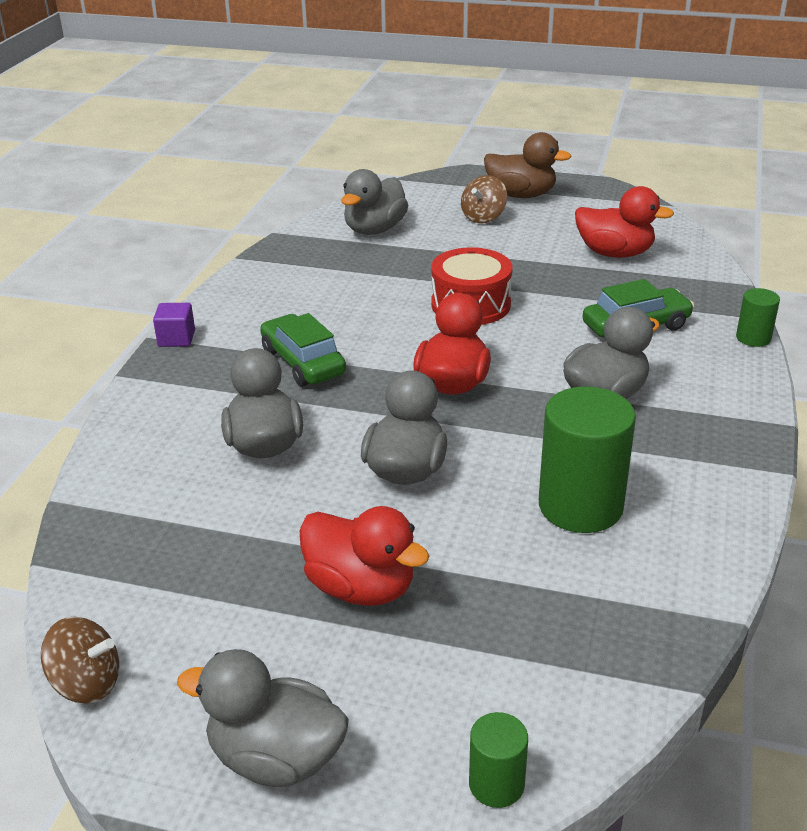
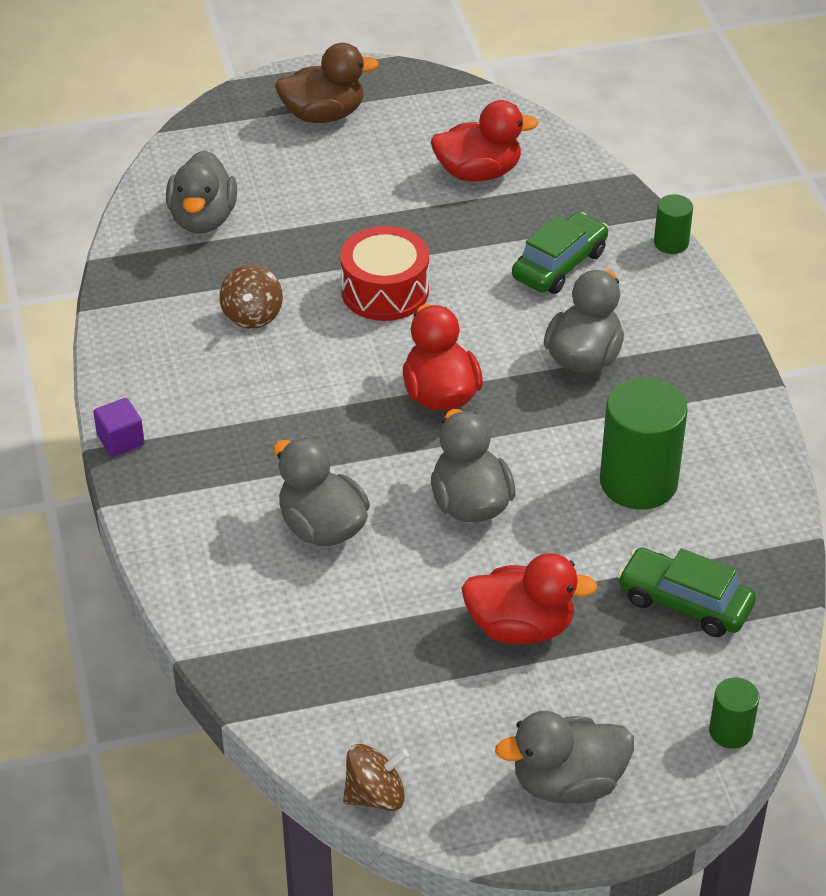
camera: 30 degrees left, 10 degrees up
(303, 362) = (278, 422): green car -> green car (685, 603)
(483, 217) = (307, 162): brown spinning top -> brown spinning top (252, 315)

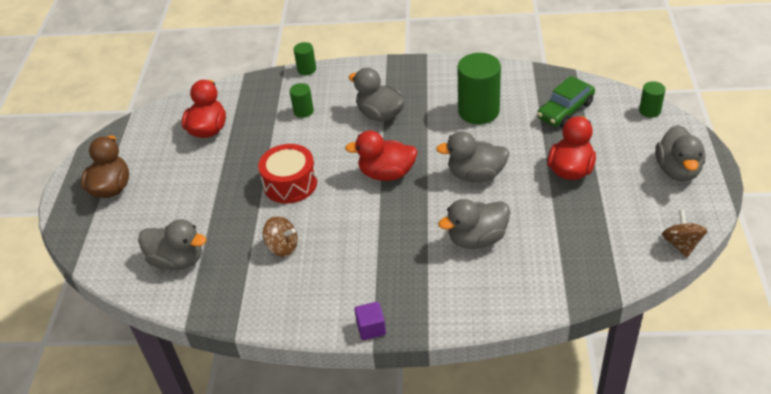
camera: 70 degrees left, 0 degrees up
(559, 265) = (303, 111): green car -> green cylinder

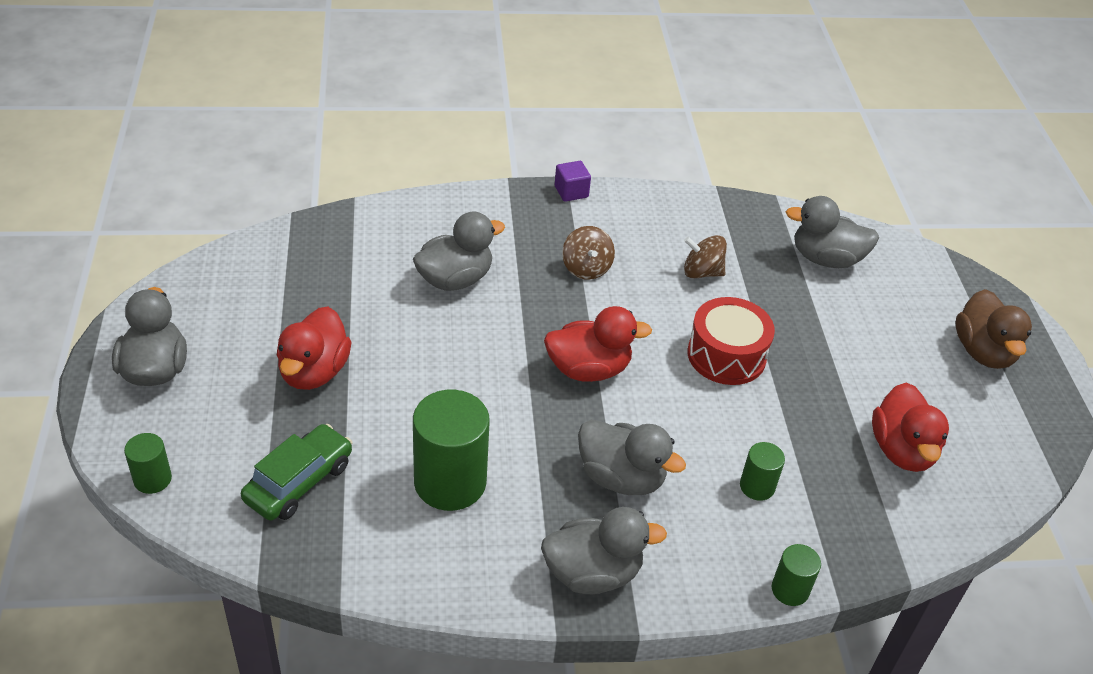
camera: 165 degrees right, 0 degrees up
(476, 175) = (456, 366): grey duck -> grey duck (592, 573)
(681, 244) = (196, 270): brown spinning top -> brown spinning top (586, 268)

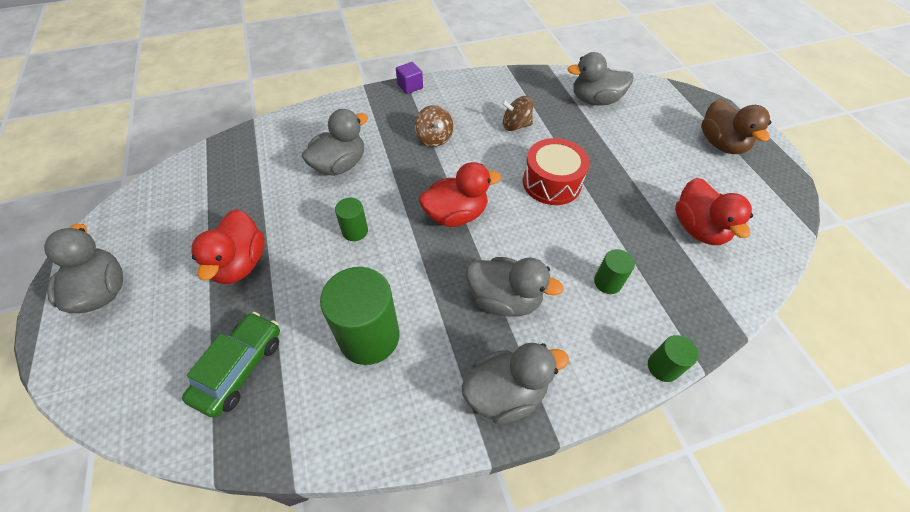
camera: 10 degrees left, 10 degrees up
(152, 479) = (105, 398): green cylinder -> green cylinder (355, 231)

